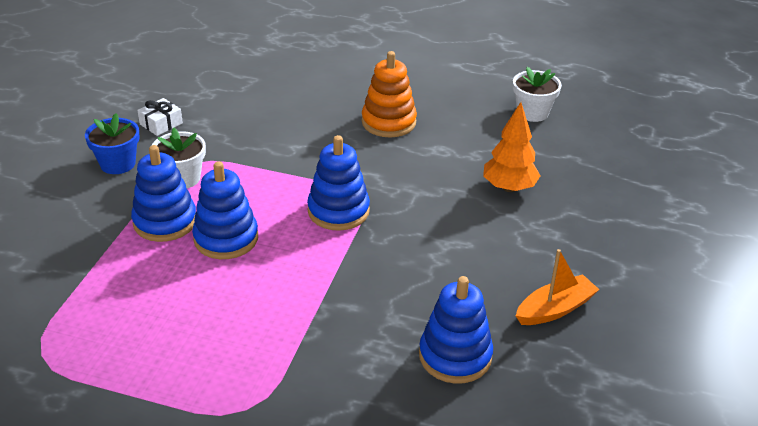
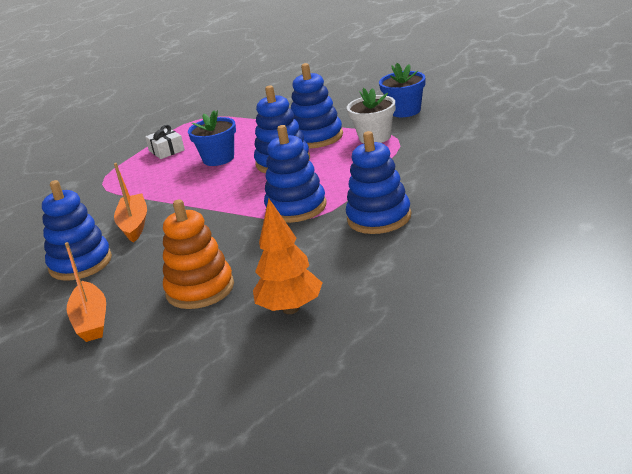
camera: 110 degrees right, 10 degrees down
(161, 124) = (466, 119): white gift -> white gift (166, 150)
(199, 298) = (218, 159): none -> blue flower pot
(362, 158) = (379, 218): none -> blue stacking toy
(367, 334) = (134, 225): none -> orange boat
(388, 122) = (449, 232): orange stacking toy -> orange stacking toy (200, 289)
(532, 112) = (455, 344): white flower pot -> none

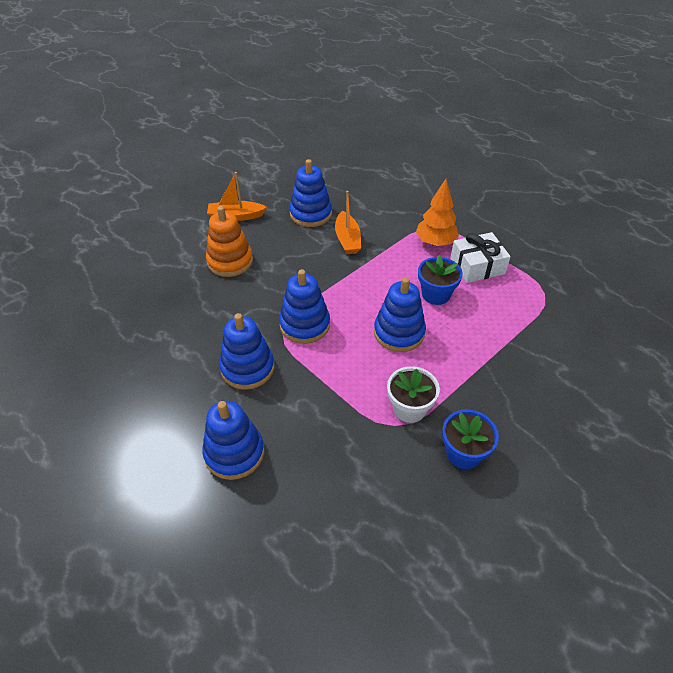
camera: 100 degrees right, 20 degrees up
(134, 225) = (347, 239): orange boat -> orange boat turned 75 degrees clockwise
(166, 150) = (477, 266): white gift -> white gift, size x1.61
(291, 309) = (170, 297): orange tree -> orange tree (435, 242)
(317, 137) = (439, 366): blue stacking toy -> blue stacking toy (234, 453)

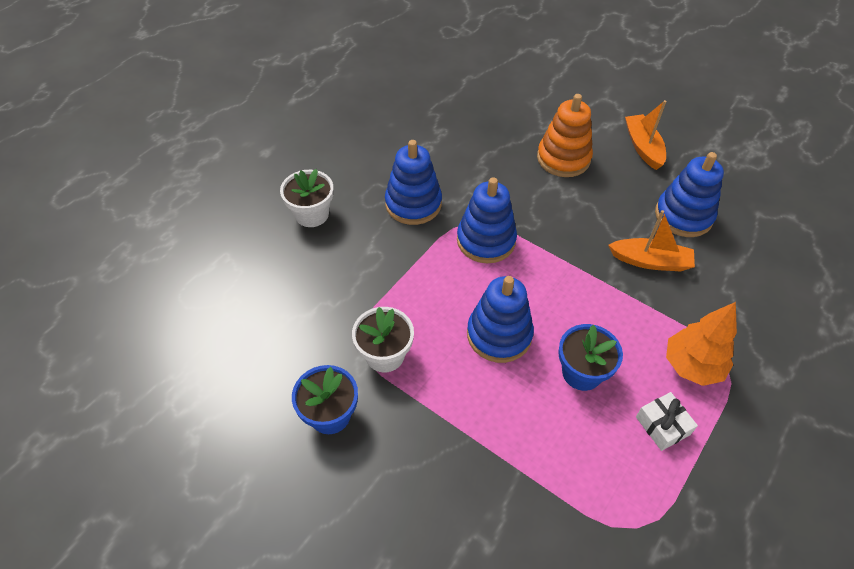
camera: 80 degrees right, 5 degrees up
(234, 453) = (312, 214): blue stacking toy -> white flower pot
(347, 239) = (650, 261): orange boat -> orange boat turned 150 degrees counterclockwise
(477, 266) = (662, 425): white gift -> white gift, size x0.62

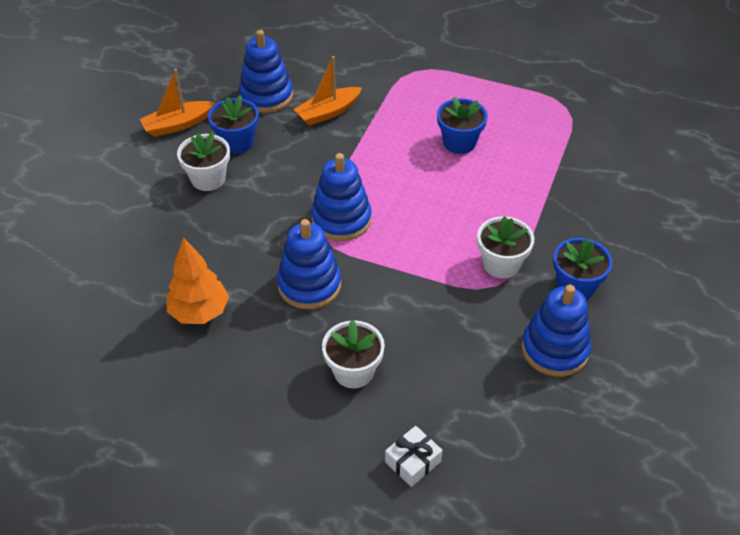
camera: 105 degrees left, 5 degrees down
(499, 335) = (445, 194): blue stacking toy -> blue stacking toy (555, 349)
(563, 158) = (208, 179): orange stacking toy -> white flower pot
(612, 184) = (237, 142): none -> blue flower pot
(650, 261) = (328, 112): orange boat -> orange boat turned 120 degrees counterclockwise
(662, 425) = (484, 99): white gift -> white gift (413, 462)
(691, 366) = (425, 87): orange tree -> orange tree (199, 312)

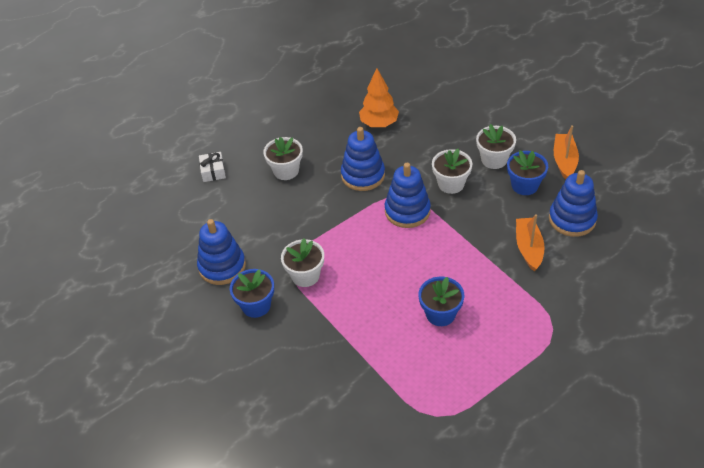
camera: 125 degrees right, 0 degrees up
(272, 200) = (451, 184): none -> white flower pot

